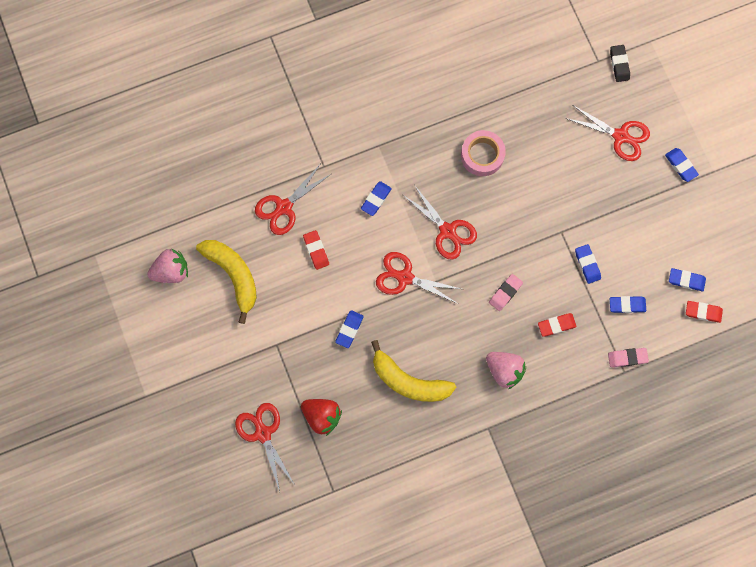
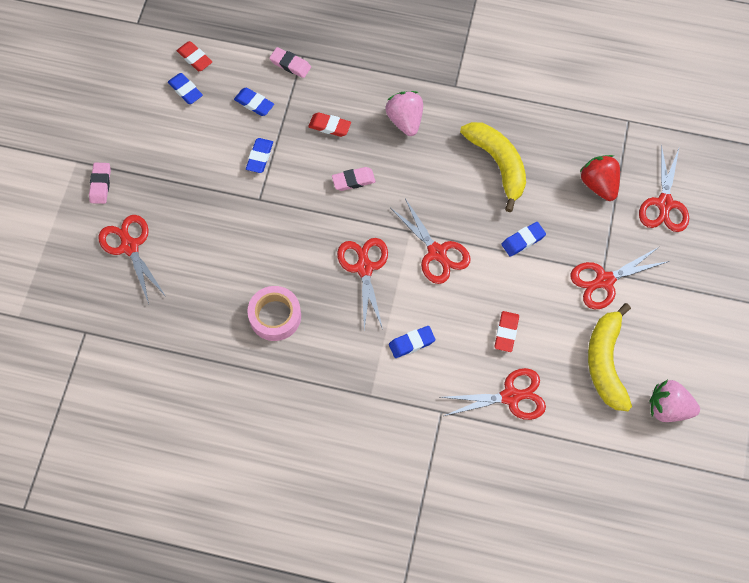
camera: 145 degrees left, 10 degrees down
(271, 338) = (604, 280): none -> red scissors
(619, 64) = (68, 314): black eraser -> none
(680, 165) = (100, 185): blue eraser -> pink eraser

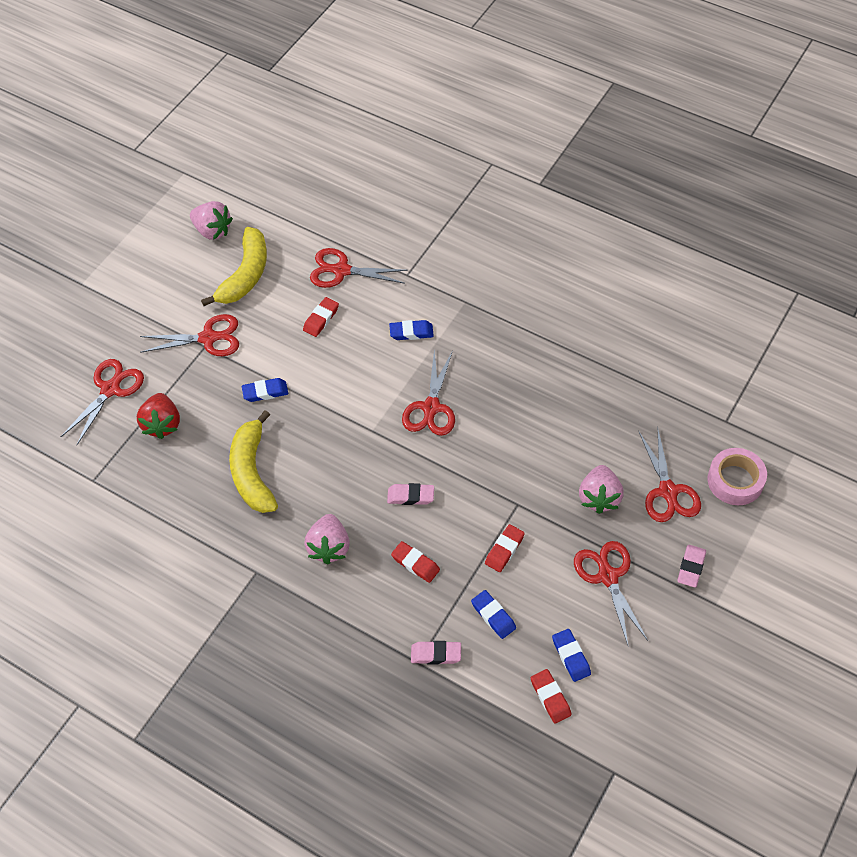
camera: 160 degrees left, 10 degrees down
(189, 224) = (599, 497): none -> pink strawberry
(260, 157) = (504, 550): blue eraser -> red eraser
(275, 316) = (533, 387): pink tape -> pink tape (735, 481)
(290, 64) = (436, 654): pink eraser -> pink eraser turned 45 degrees counterclockwise
(437, 252) = (354, 403): red scissors -> red scissors (608, 576)

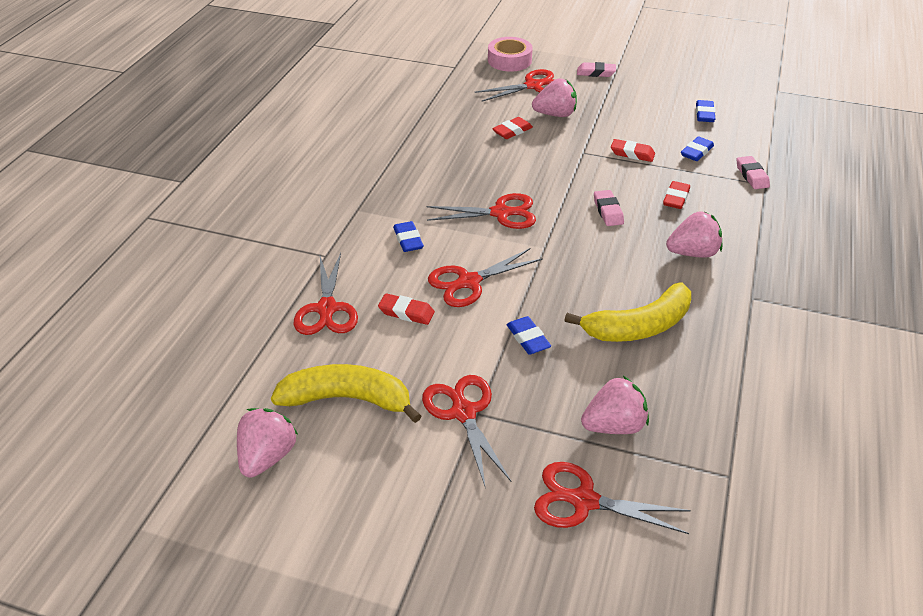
camera: 105 degrees left, 15 degrees down
(162, 424) = (614, 425): red strawberry -> pink strawberry
(550, 697) = (744, 120): red eraser -> red eraser (512, 131)
(571, 656) = (704, 114): blue eraser -> blue eraser turned 45 degrees counterclockwise
(608, 576) = (625, 105): red scissors -> red scissors (469, 282)

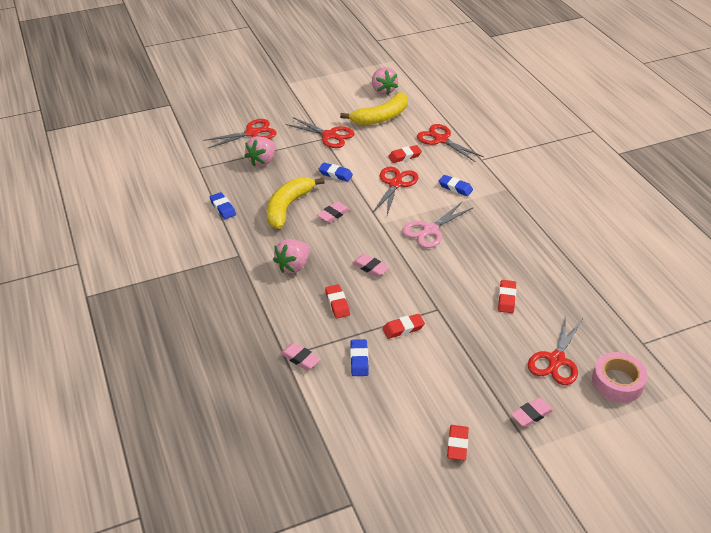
camera: 140 degrees right, 0 degrees up
(500, 213) = (430, 230): red scissors -> pink scissors
(555, 114) = (500, 336): pink strawberry -> none
(589, 285) = (333, 214): none -> pink eraser
(669, 82) = (457, 444): none -> red eraser
(704, 114) = (389, 414): blue eraser -> blue eraser (223, 208)

